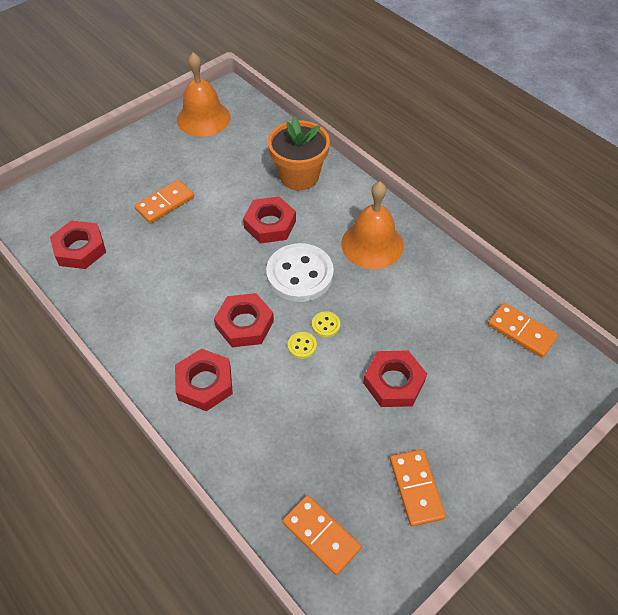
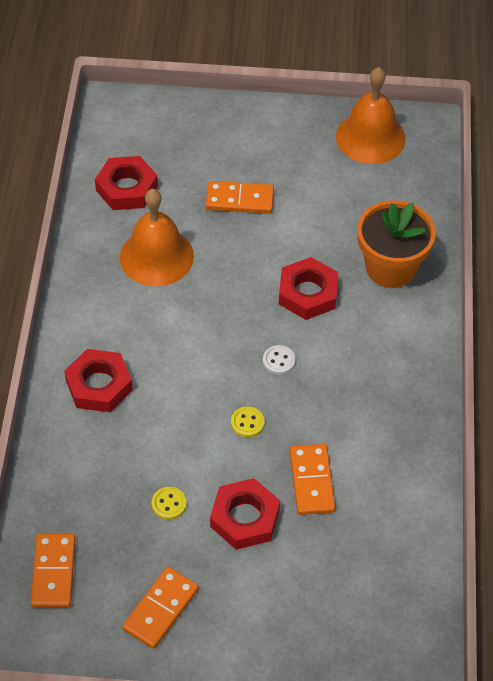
camera: 45 degrees right, 0 degrees up
(244, 324) = (183, 364): red nut -> none
(300, 274) = (279, 361): white button -> white button, size x0.41
(302, 346) = (207, 422): yellow button -> yellow button (169, 504)
(372, 244) = (377, 388): orange bell -> orange bell (156, 256)
(521, 331) = (411, 580): orange domino -> orange domino (312, 481)

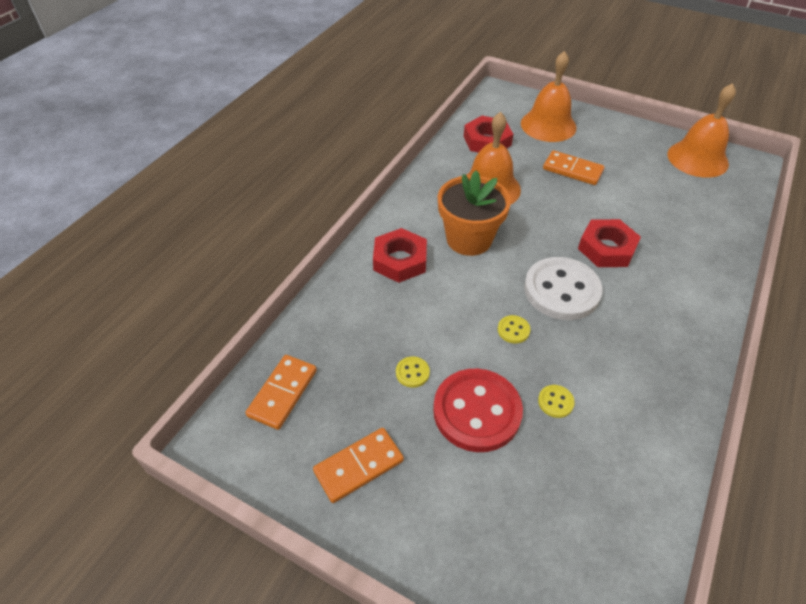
camera: 25 degrees right, 5 degrees down
(189, 140) = (548, 125): none -> orange bell
(245, 518) = (477, 411): red nut -> red button
(279, 361) = (561, 290): white button -> white button, size x2.47
(312, 481) = (555, 402): orange domino -> yellow button
(391, 267) = (689, 251): orange flower pot -> orange flower pot (469, 239)

